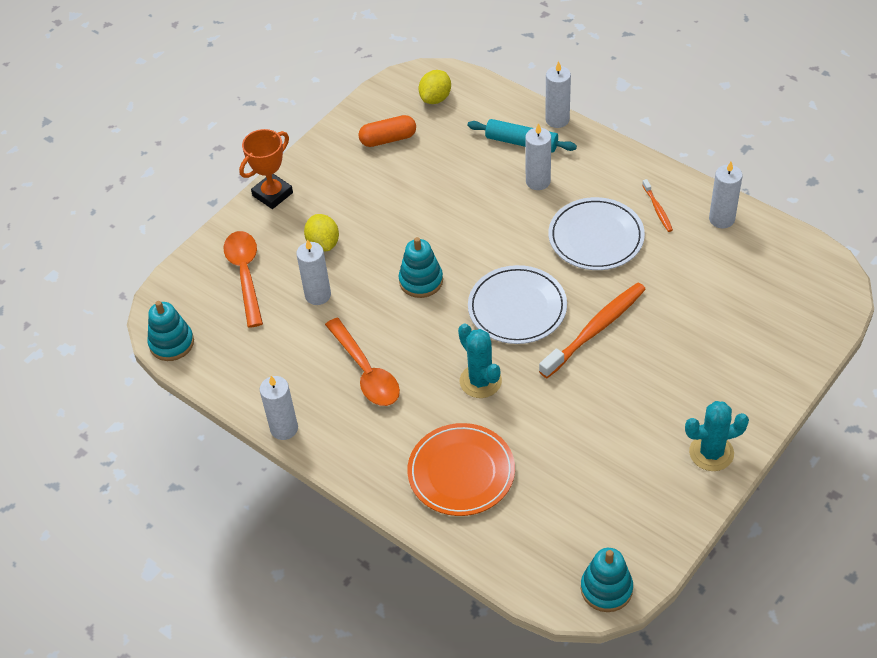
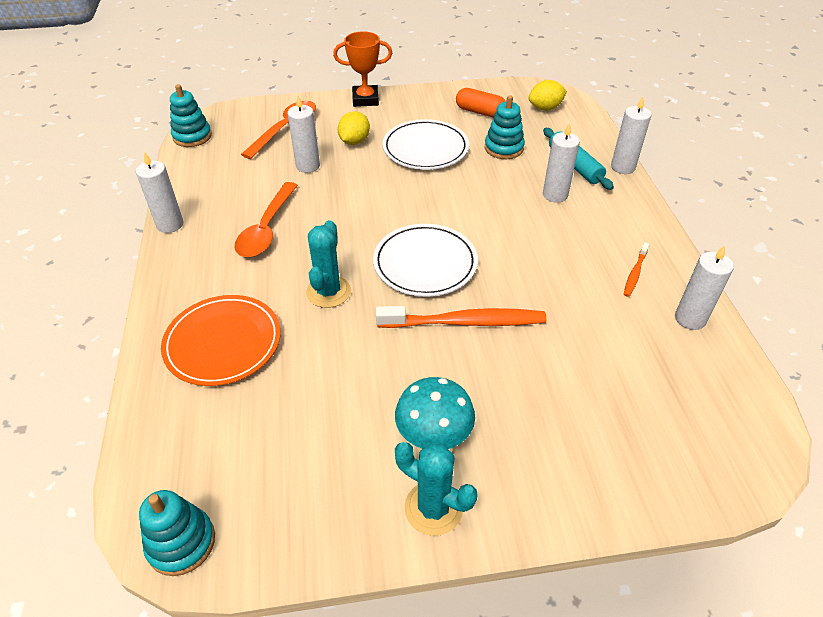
camera: 40 degrees right, 5 degrees down
(421, 281) = (383, 201): turquoise stacking toy -> turquoise stacking toy (503, 148)
(596, 237) = (553, 259): white plate -> white plate (425, 148)
(664, 415) = (434, 435): none -> turquoise mushroom

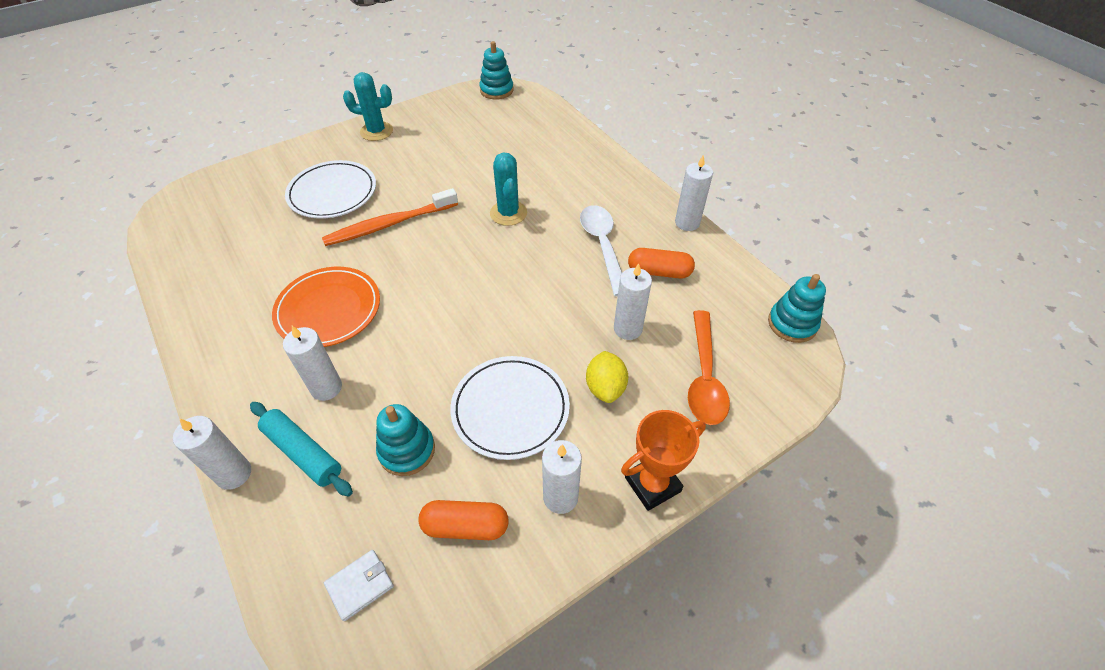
camera: 155 degrees right, 5 degrees up
(223, 343) = (555, 162): orange plate -> orange plate (328, 309)
(242, 194) = (659, 272): none -> orange capsule
(266, 229) = (602, 246): orange spoon -> white spoon
(425, 263) = (441, 260): white plate -> white plate (332, 193)
(434, 435) = (388, 158): turquoise mushroom -> none
(545, 108) = (360, 585): yellow lemon -> white wallet
(635, 273) = (239, 313): orange toothbrush -> none
(690, 319) = (194, 284): white candle -> white candle (560, 497)

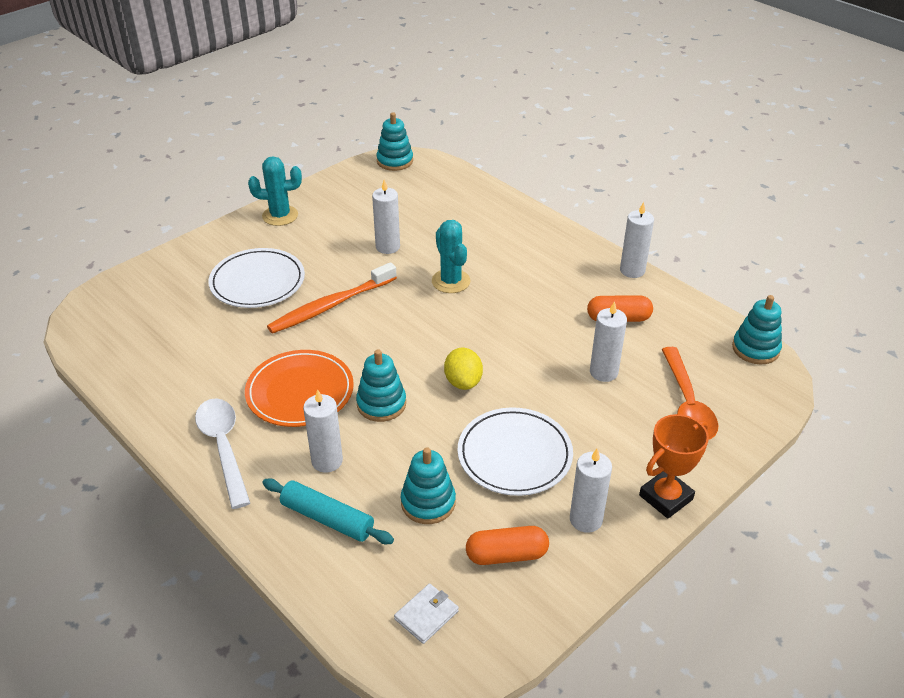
camera: 10 degrees left, 10 degrees down
(234, 474) = (266, 545): white candle -> white candle (387, 247)
(399, 333) = (381, 404): none -> turquoise stacking toy
(602, 246) = (556, 301): white spoon -> white spoon (223, 447)
(605, 387) = (598, 425): yellow lemon -> yellow lemon (463, 382)

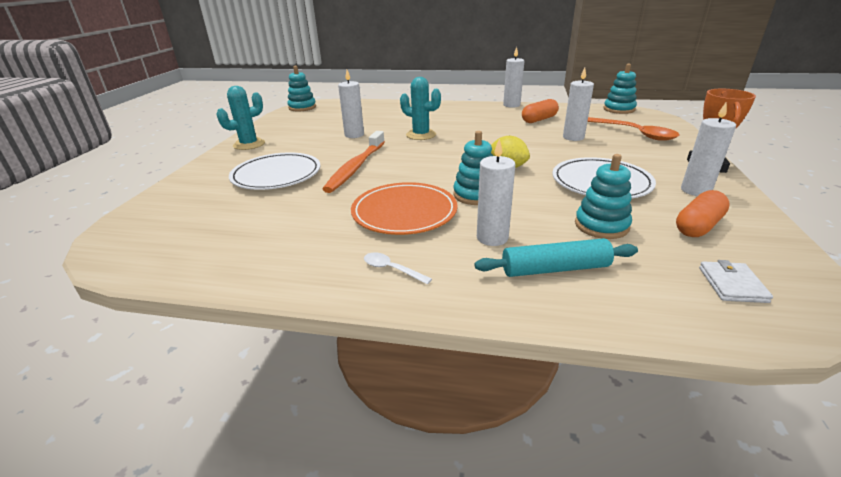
camera: 35 degrees left, 10 degrees down
(223, 447) = (391, 269): white spoon -> white spoon, size x0.48

